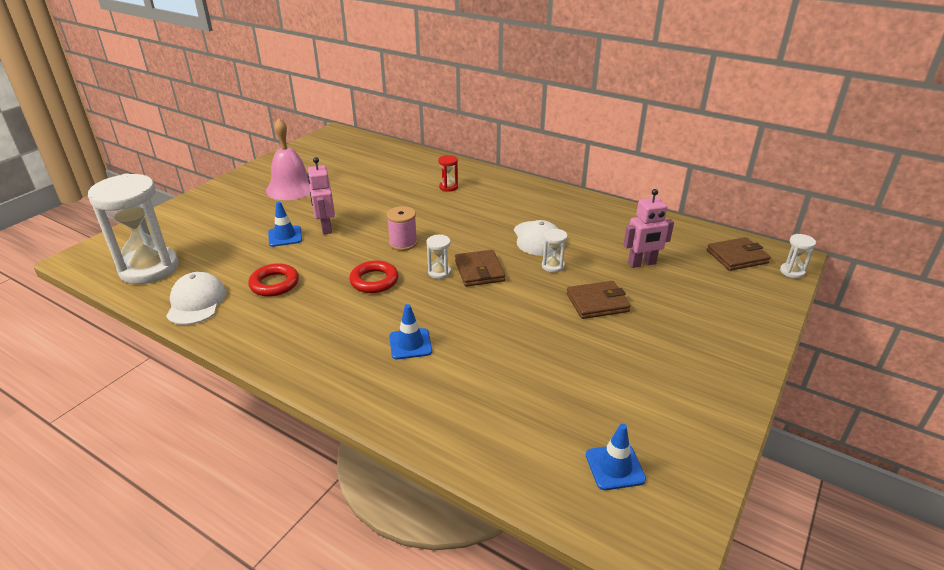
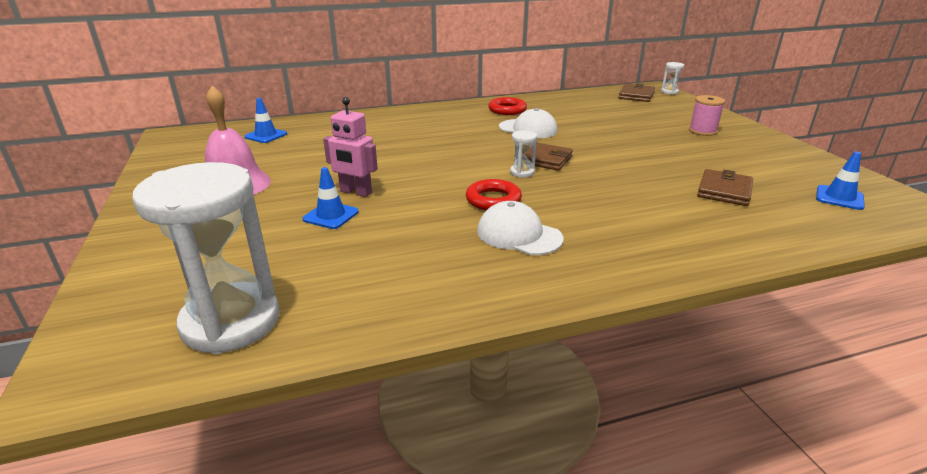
camera: 50 degrees left, 5 degrees down
(196, 302) = (378, 306): white cap -> white cap (519, 235)
(274, 284) = (418, 247): red ring -> red ring (507, 110)
(403, 243) = (449, 170): pink spool -> pink spool (702, 131)
(410, 344) = (617, 216): blue traffic cone -> blue traffic cone (266, 135)
(448, 187) = (390, 128): red hourglass -> none
(553, 266) = (574, 137): white hourglass -> none
(597, 303) = (640, 141): brown wallet -> brown wallet (724, 191)
(642, 263) = (609, 116): pink robot -> none

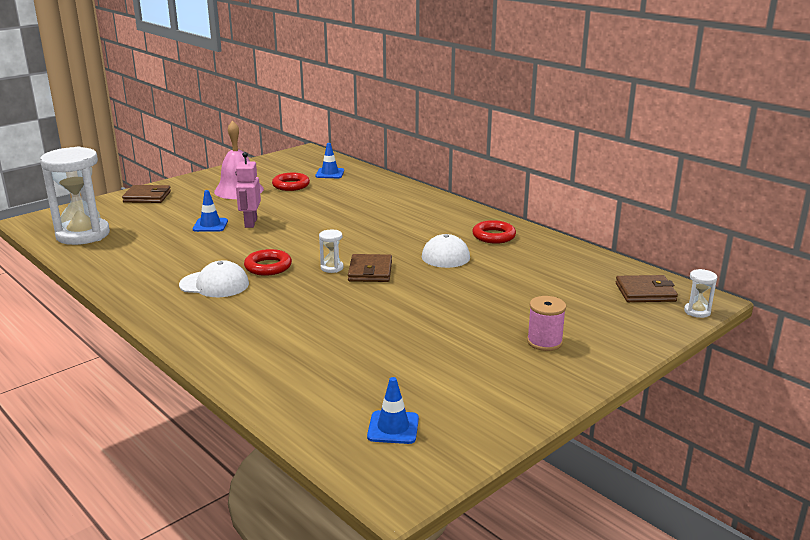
camera: 65 degrees right, 5 degrees down
(269, 157) = (291, 185): none -> red ring
(519, 235) = (214, 284): white cap -> white cap turned 90 degrees clockwise
(724, 191) = (361, 360): brown wallet -> brown wallet (147, 197)

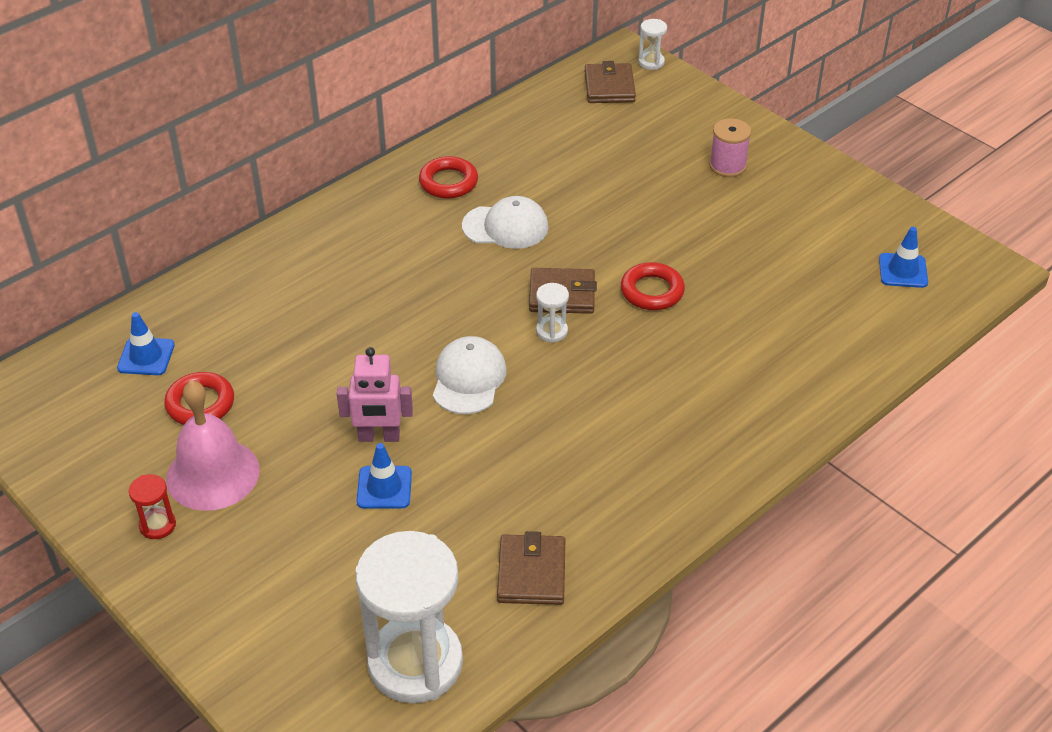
camera: 90 degrees left, 20 degrees up
(147, 197) = (225, 610): brown wallet -> brown wallet (531, 573)
(209, 182) = (157, 525): none -> red hourglass
(214, 284) = (609, 446): white cap -> white cap (468, 379)
(268, 267) = (549, 397): red ring -> red ring (652, 291)

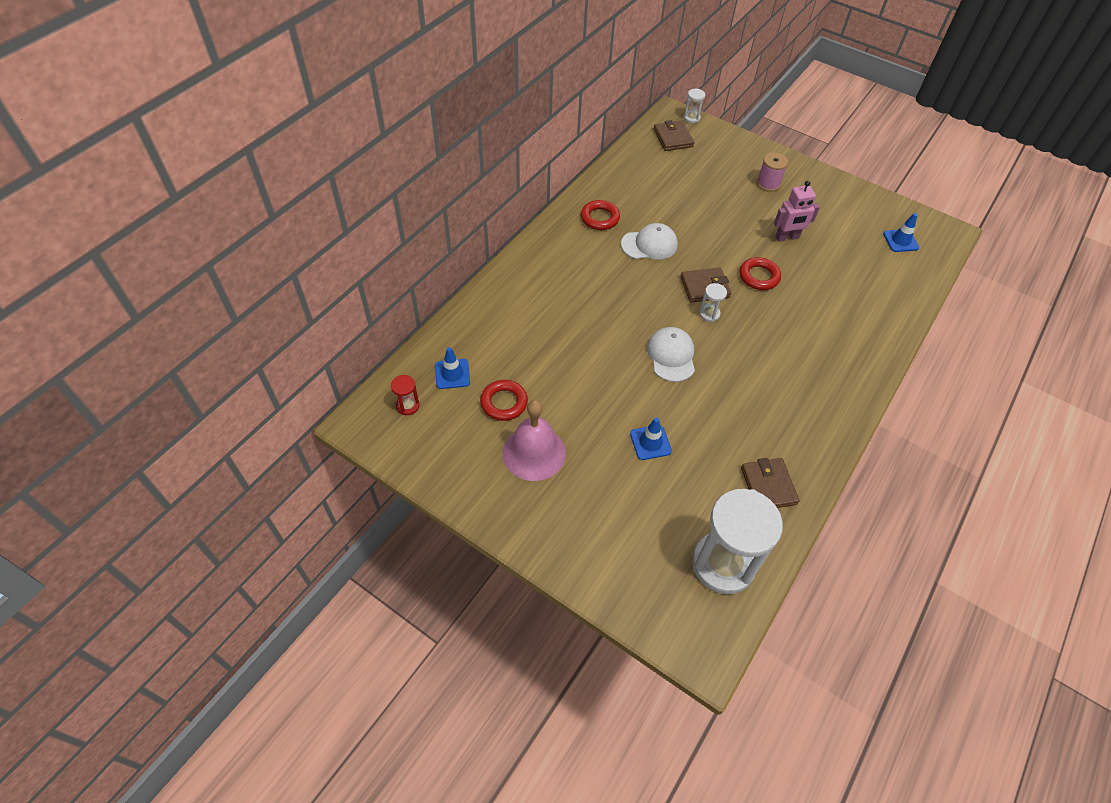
camera: 15 degrees left, 10 degrees up
(157, 525) = (512, 497): red hourglass -> red hourglass (408, 406)
(379, 437) = (631, 407): pink robot -> pink robot (787, 237)

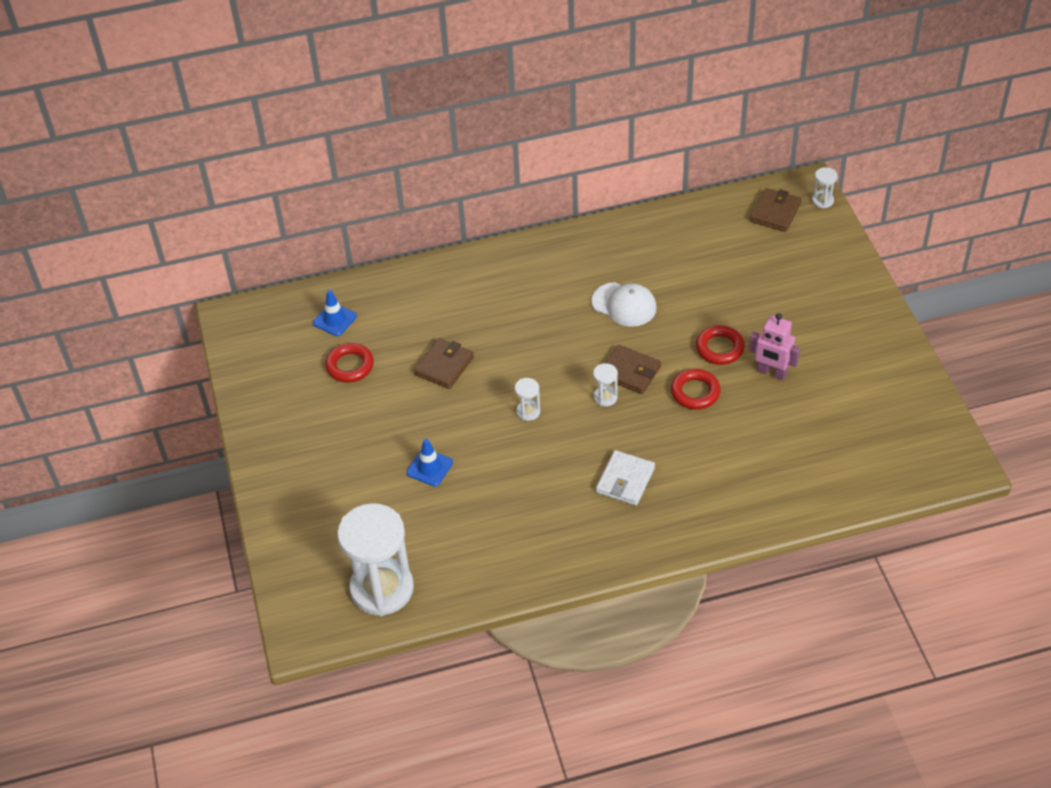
camera: 45 degrees right, 5 degrees down
(408, 406) = (277, 324): red hourglass -> none
(534, 453) = (332, 417): pink bell -> none
(600, 218) = (606, 255): red ring -> red ring (719, 348)
(671, 356) = (528, 412): white cap -> white hourglass
(768, 184) = (820, 310): pink spool -> none
(768, 486) = (486, 561): brown wallet -> brown wallet (444, 366)
(787, 363) = (625, 480): none -> white wallet
(900, 241) = (893, 443): blue traffic cone -> none

